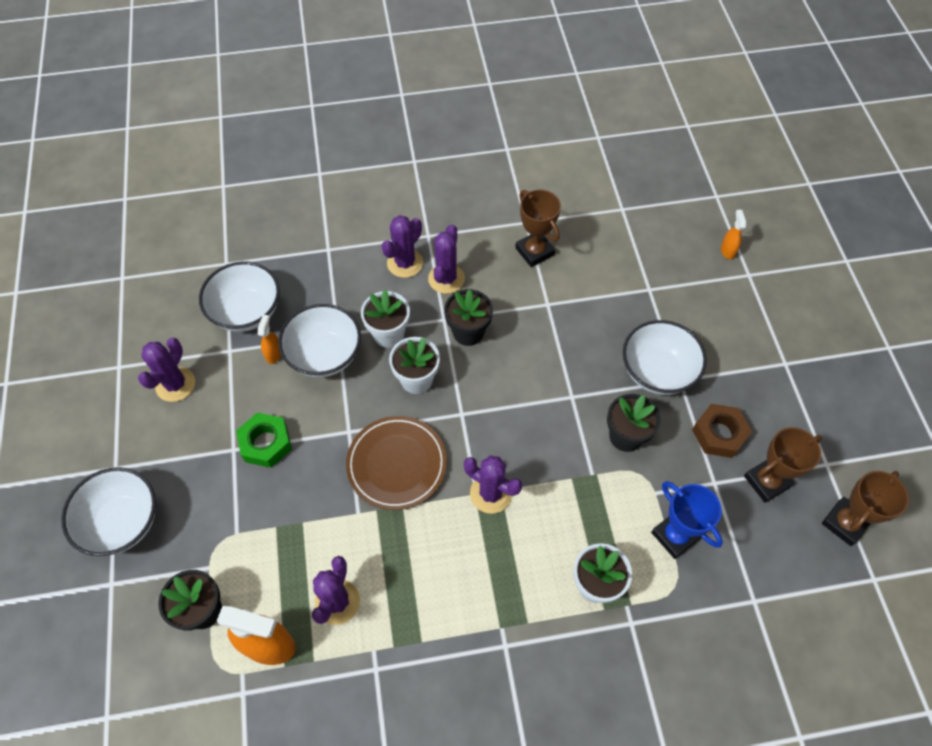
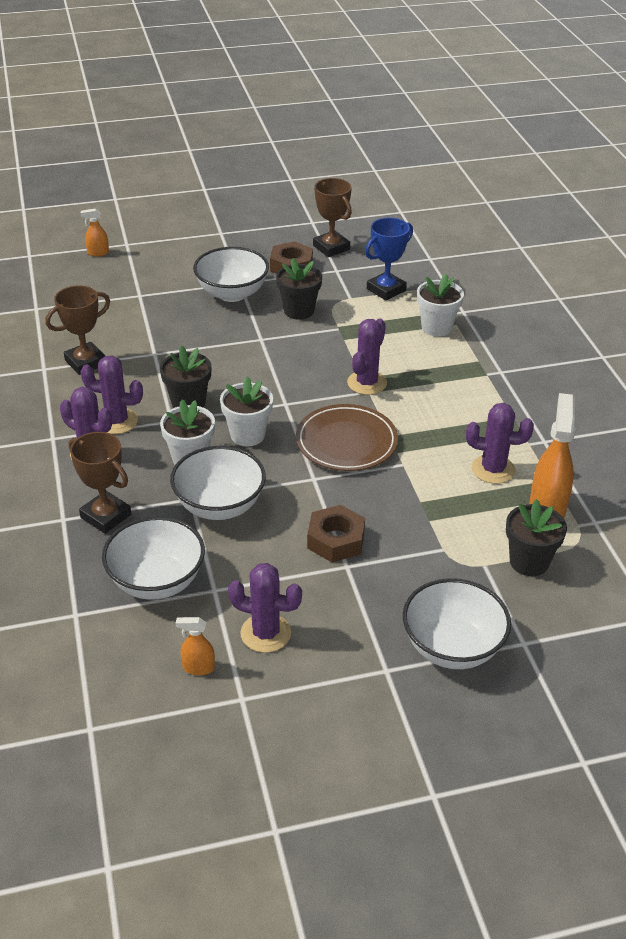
camera: 95 degrees left, 20 degrees down
(266, 443) = (336, 540): green nut -> brown nut
(274, 354) = (218, 549): orange spray bottle -> orange spray bottle (198, 668)
(844, 523) = (360, 219): brown trophy -> brown trophy (105, 516)

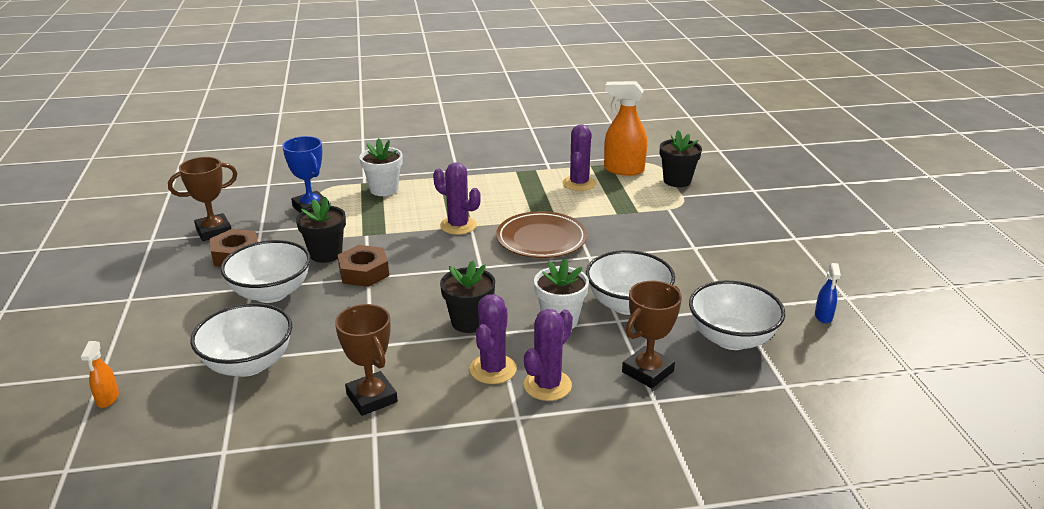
camera: 85 degrees left, 10 degrees down
(198, 668) = (823, 316): orange spray bottle -> blue spray bottle
(247, 435) = (526, 288): white flower pot -> none
(265, 633) = (776, 284): purple cactus -> none
(336, 540) = (665, 250): brown nut -> brown nut (364, 272)
(452, 647) = (765, 213): white bowl -> white bowl (248, 364)

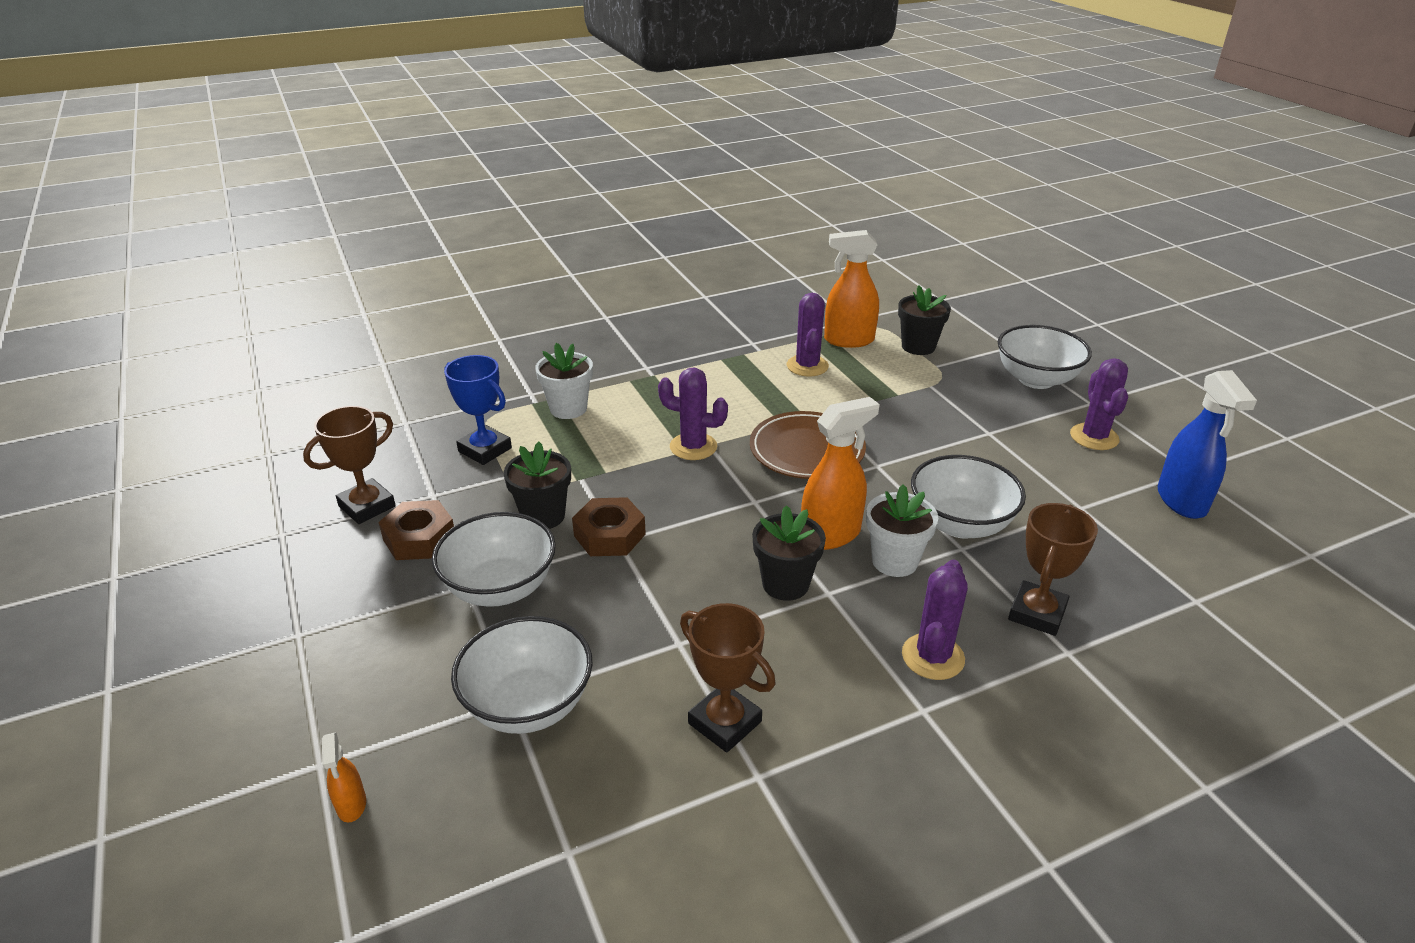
camera: 15 degrees left, 5 degrees up
(493, 369) = (854, 647): purple cactus -> purple cactus (1094, 437)
(523, 296) = (831, 535): none -> orange spray bottle
(731, 338) = (1102, 549): white bowl -> white bowl (1036, 379)
(823, 316) = (1181, 501): blue spray bottle -> blue spray bottle, size x2.01

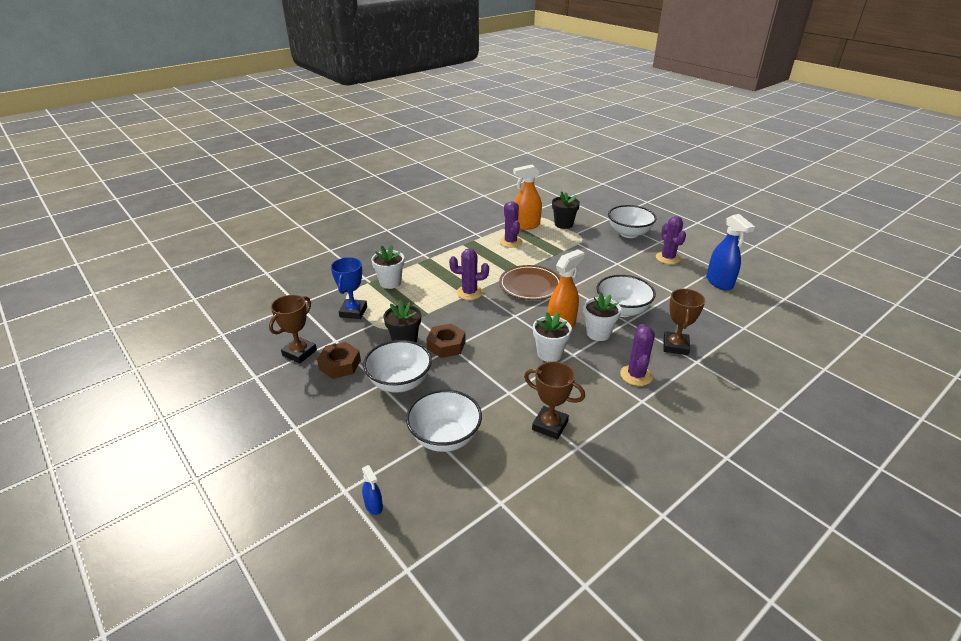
camera: 15 degrees left, 0 degrees up
(351, 805) = (374, 506): orange spray bottle -> blue spray bottle
(485, 450) = (353, 312): blue trophy -> blue trophy turned 75 degrees clockwise
(785, 584) = (549, 354): black flower pot -> white flower pot

